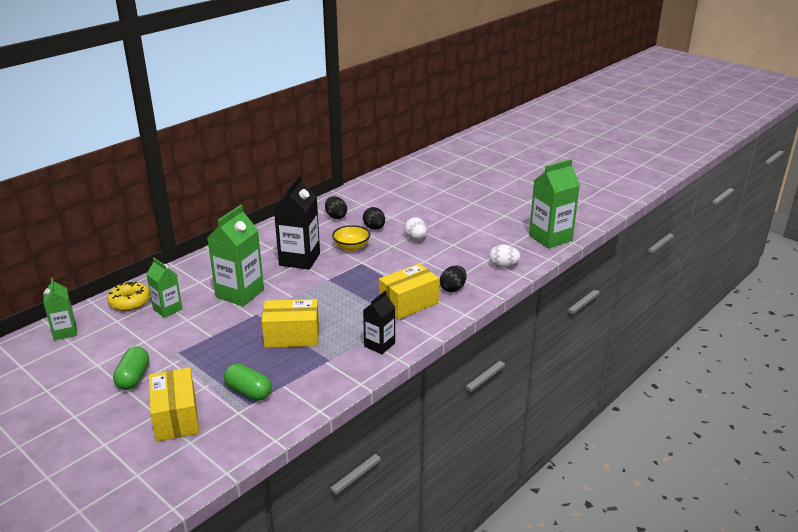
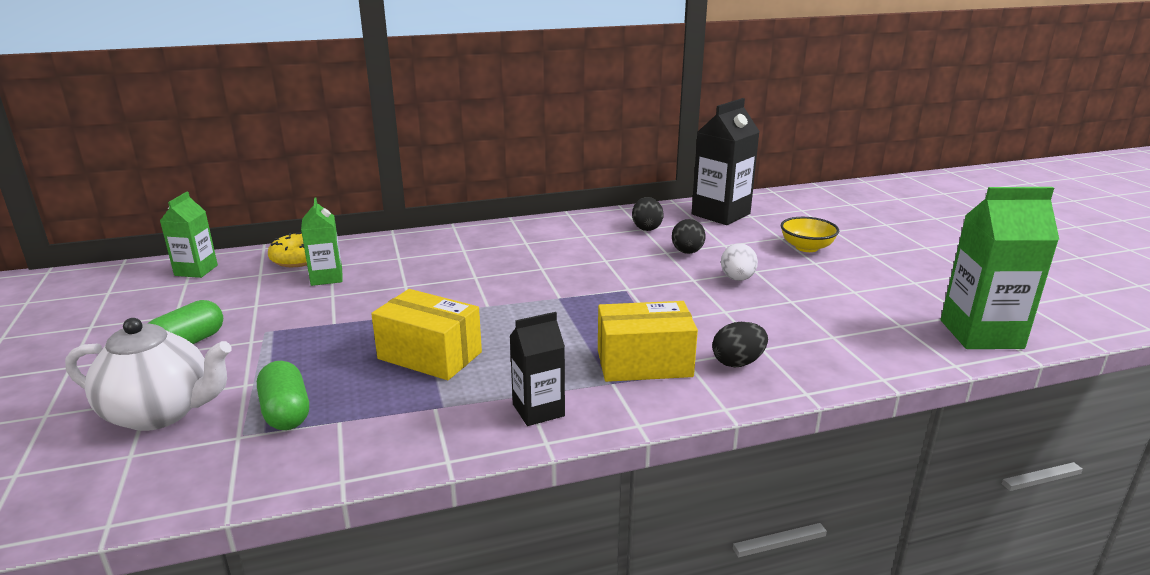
camera: 30 degrees right, 5 degrees down
(176, 417) = (161, 413): yellow box -> white teapot
(240, 293) = (428, 283): green carton -> none
(299, 259) = (546, 264): black carton -> black carton (720, 214)
(351, 247) = (631, 267): yellow bowl -> yellow bowl (806, 247)
(503, 266) = (857, 353): white egg -> none

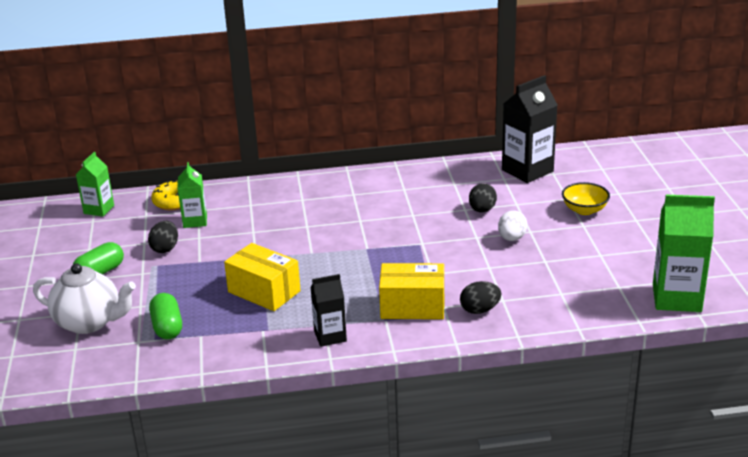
camera: 10 degrees right, 5 degrees up
(646, 228) = (457, 183): black egg -> black egg (165, 248)

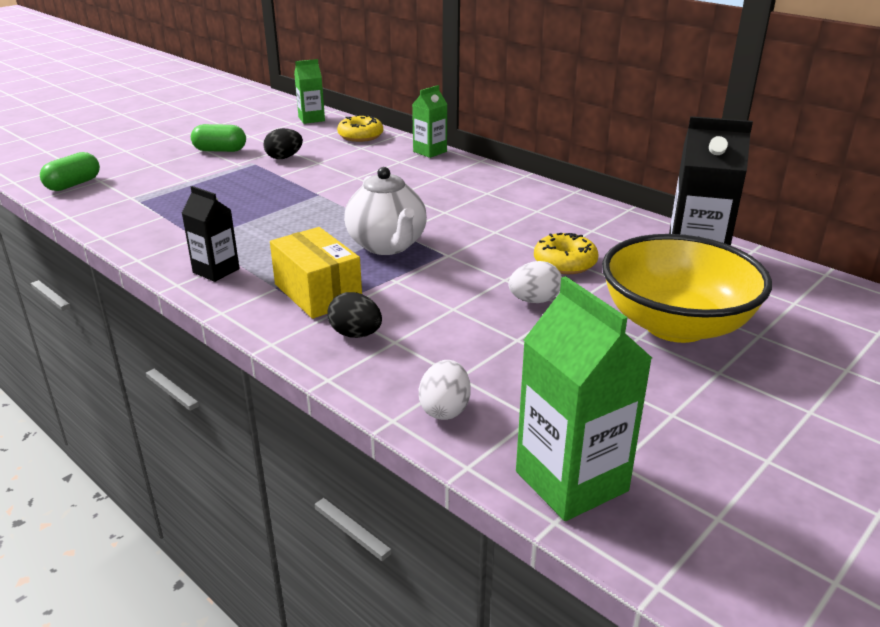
camera: 50 degrees right, 0 degrees up
(90, 322) = (143, 172): white teapot -> white teapot (387, 246)
(167, 327) = (163, 199): green capsule -> green capsule (73, 184)
(195, 221) = (341, 152): green carton -> green carton (430, 151)
(264, 291) = (262, 215): yellow box -> none
(482, 210) = (565, 263): black egg -> yellow donut
(584, 210) = (675, 325): yellow bowl -> yellow bowl, size x2.12
(586, 309) = (445, 409): none -> white egg

